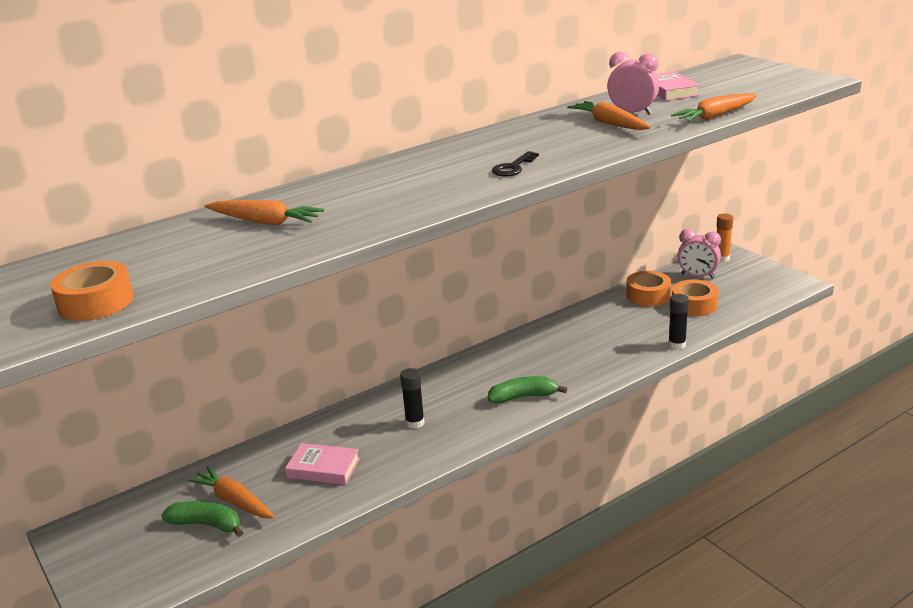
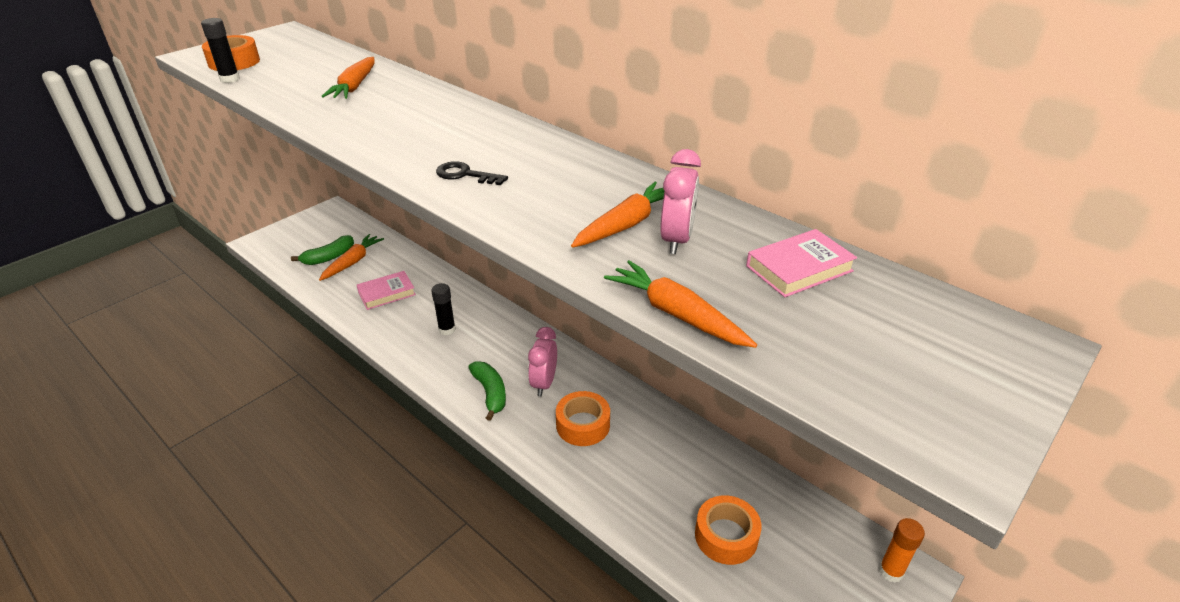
camera: 75 degrees right, 10 degrees up
(207, 524) = (329, 257): green banana -> green banana turned 45 degrees clockwise
(323, 468) = (386, 293): pink book -> pink book turned 60 degrees clockwise
(648, 295) = (736, 483): orange tape -> orange tape (583, 425)
(677, 345) = (614, 519): black glue stick -> black glue stick (230, 79)
(697, 276) = (816, 539): pink clock -> pink clock (544, 383)

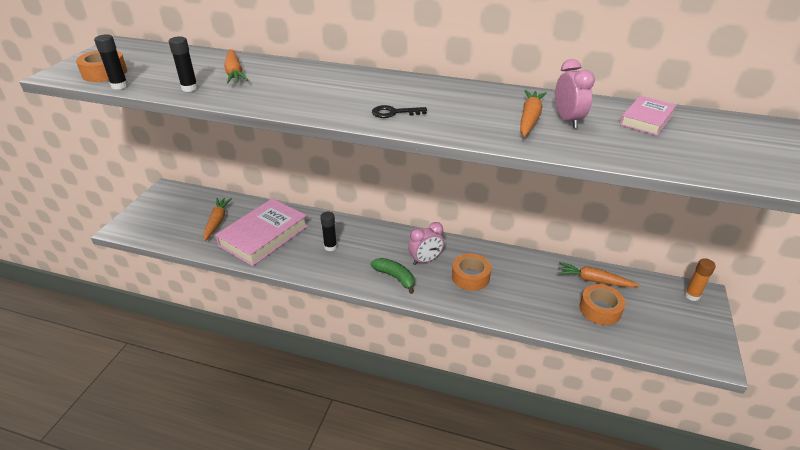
camera: 25 degrees left, 0 degrees up
(289, 95) = (189, 88): none -> black glue stick
(329, 257) = (194, 223): green banana -> none
(386, 293) = (264, 236): pink book -> pink book, size x1.92
(544, 383) = (425, 260): pink clock -> pink clock turned 105 degrees counterclockwise
(676, 314) = (615, 158): orange carrot -> orange carrot (594, 280)

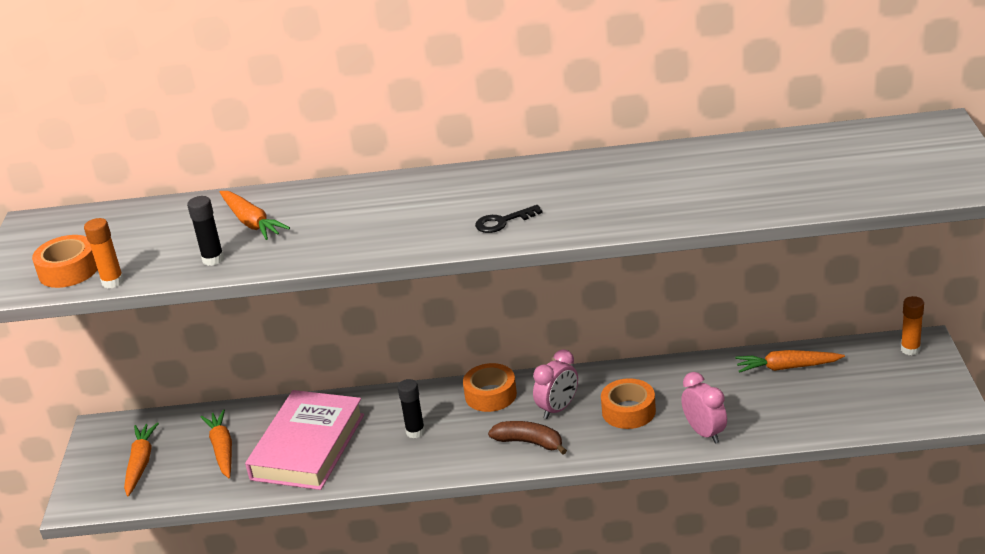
camera: 15 degrees left, 5 degrees down
(119, 86) = (113, 282): black glue stick -> orange glue stick
(395, 277) = (529, 442): green banana -> brown banana
(529, 119) = (664, 187): orange carrot -> orange carrot (141, 463)
(567, 120) = (707, 177): pink clock -> pink clock (704, 433)
(600, 309) = (807, 400): orange tape -> orange tape (490, 395)
(646, 119) = (793, 153): pink book -> none

